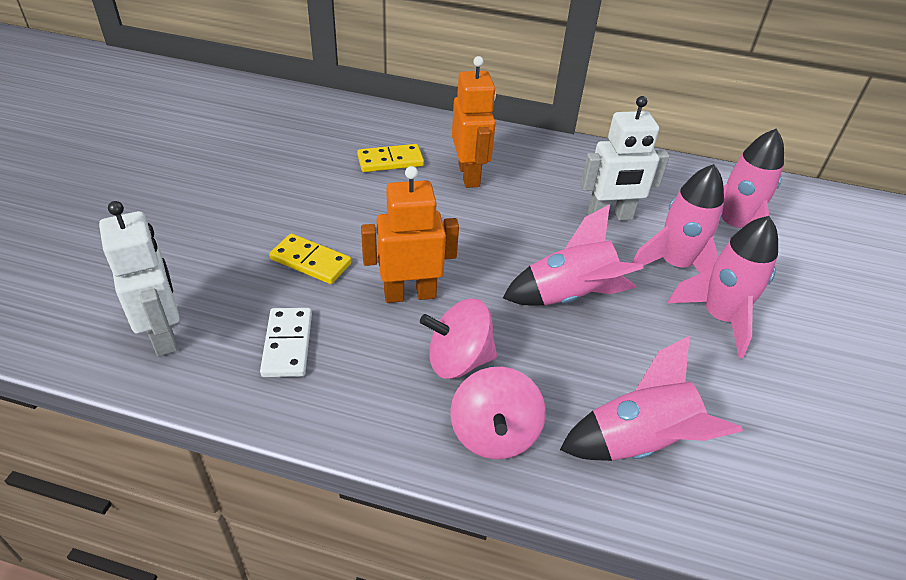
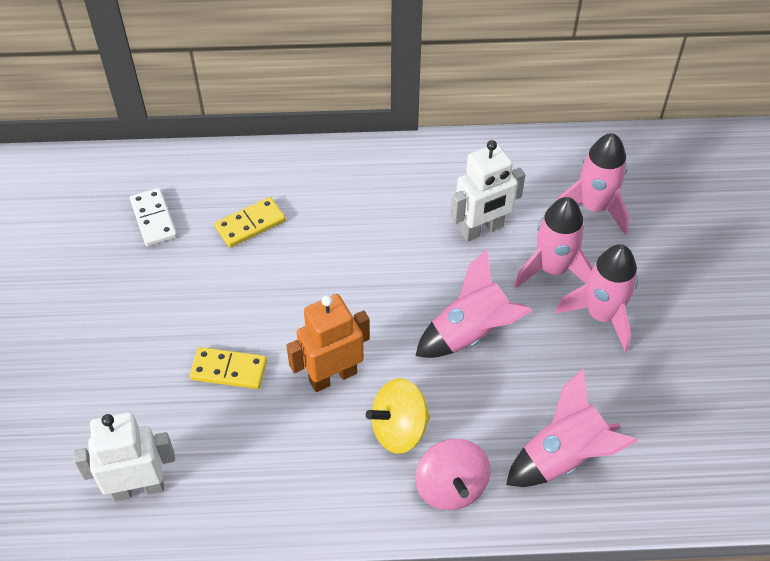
camera: 15 degrees left, 10 degrees up
(164, 334) = (138, 487): white robot -> white robot turned 60 degrees counterclockwise
(288, 344) = (250, 462): white domino -> white domino (154, 219)
(458, 360) = (399, 429): pink spinning top -> yellow spinning top
(469, 175) = (334, 219): orange robot -> none

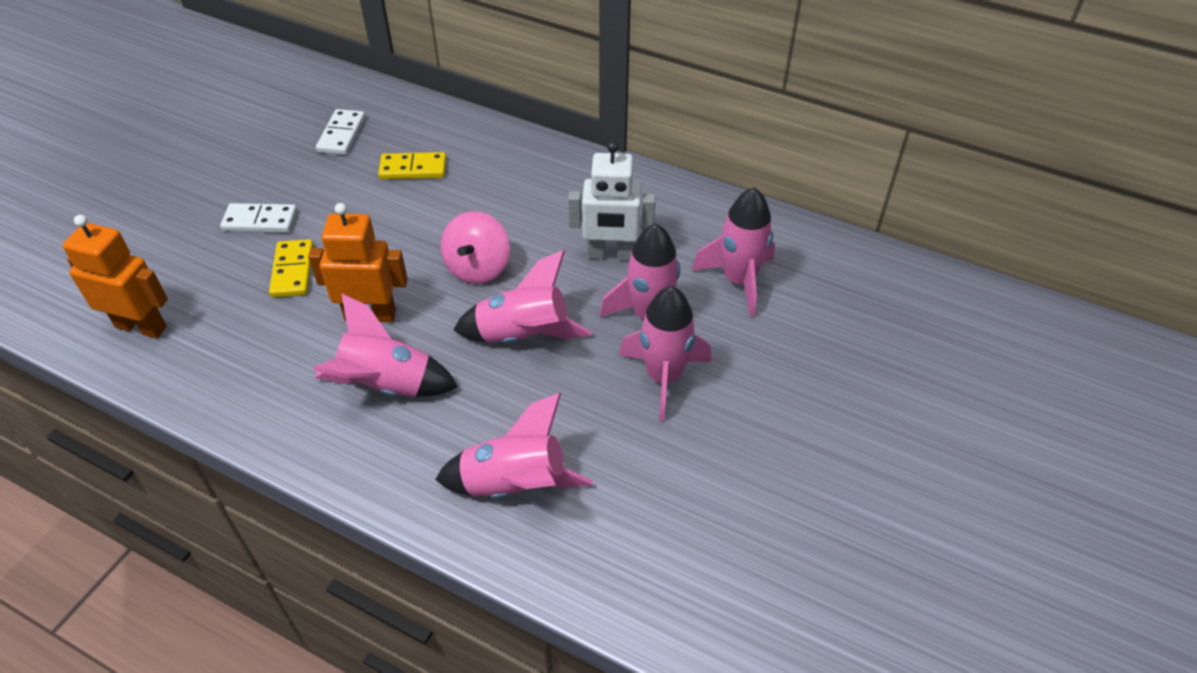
camera: 30 degrees right, 5 degrees down
(138, 487) = (141, 326): white robot -> orange robot
(155, 337) = (260, 221): none -> white domino
(229, 370) = (293, 271): yellow domino -> yellow domino turned 45 degrees clockwise
(399, 429) = (387, 385): yellow spinning top -> pink rocket
(451, 487) = (387, 457): pink spinning top -> pink spinning top (478, 268)

